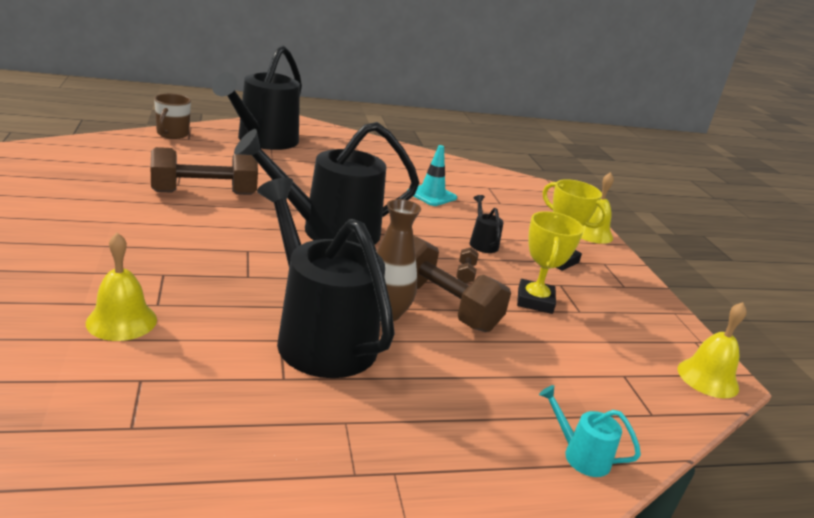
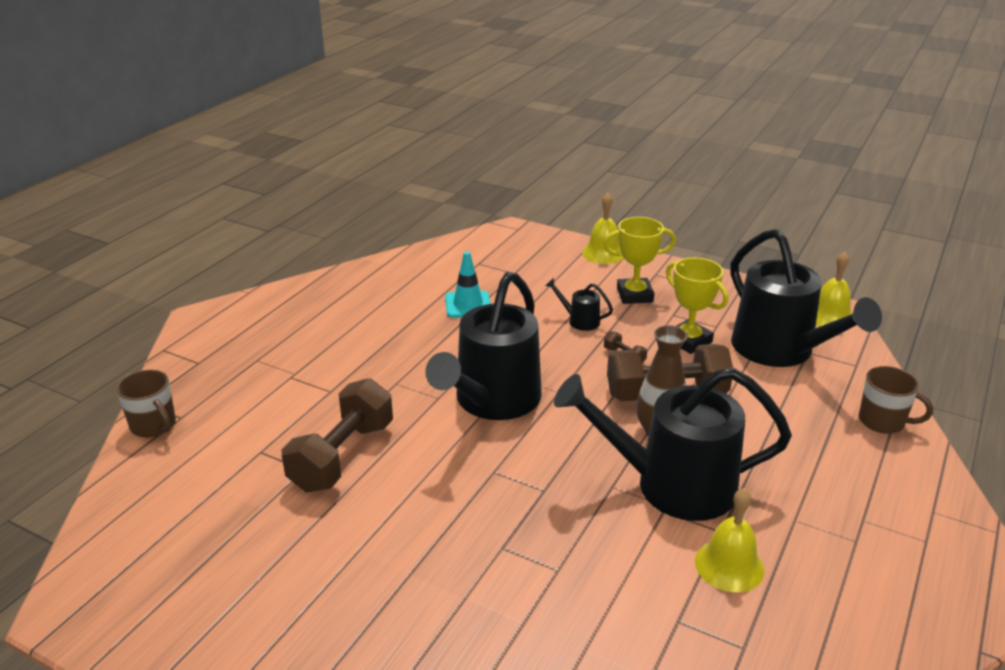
camera: 45 degrees left, 5 degrees up
(121, 321) = (573, 604): yellow bell -> yellow bell (729, 565)
(262, 141) = (241, 362): black watering can -> black watering can (780, 351)
(580, 455) = (883, 422): turquoise watering can -> brown mug

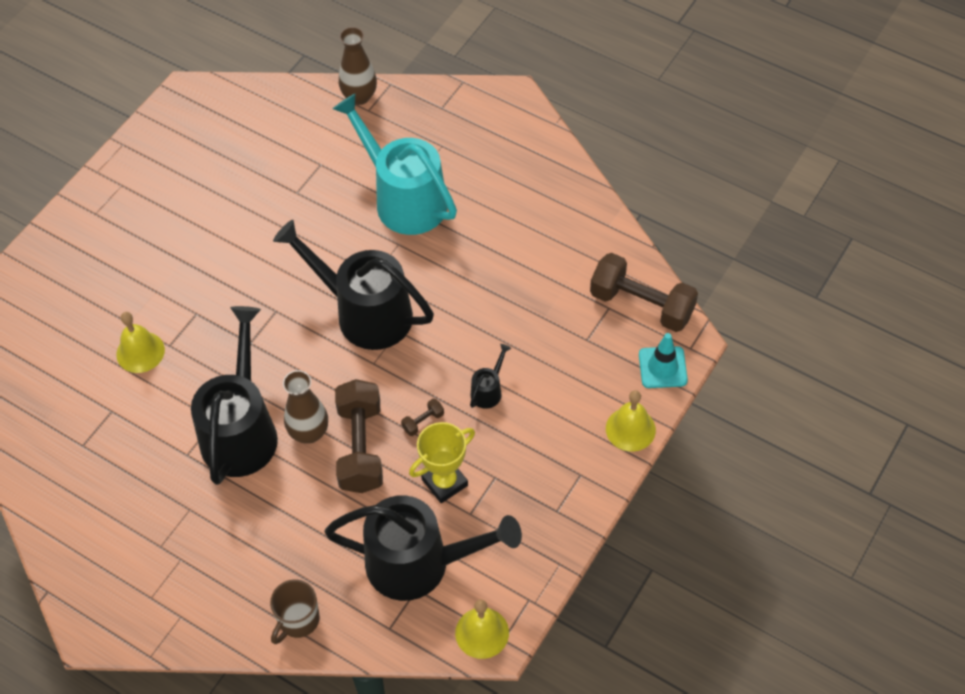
camera: 95 degrees right, 25 degrees up
(154, 426) = (359, 96): brown mug -> brown vase
(330, 383) = (403, 198): none -> turquoise watering can
(342, 456) = (308, 214): brown dumbbell -> brown dumbbell (641, 305)
(468, 305) = (523, 297): turquoise traffic cone -> turquoise traffic cone (662, 367)
(634, 295) = (535, 447): yellow trophy -> none
(729, 565) = (152, 453): yellow bell -> yellow bell (140, 352)
(780, 351) = (420, 563): black watering can -> black watering can turned 150 degrees counterclockwise

